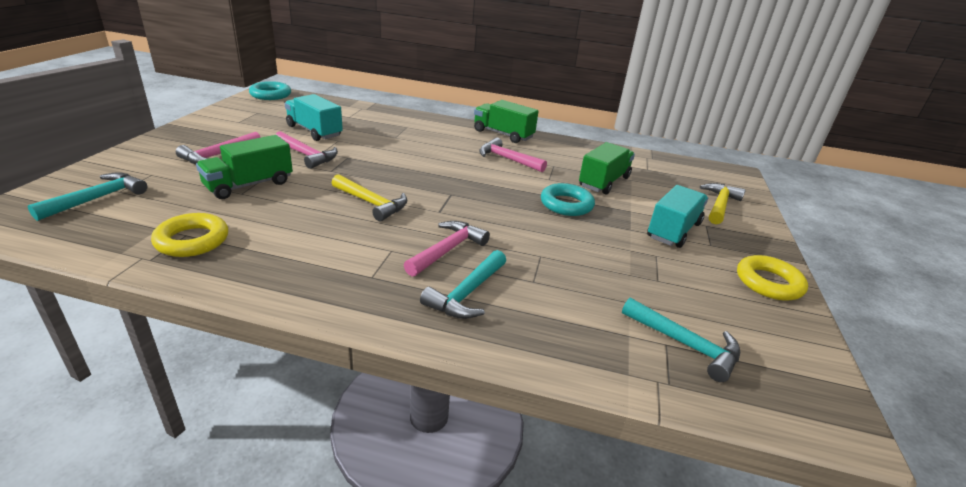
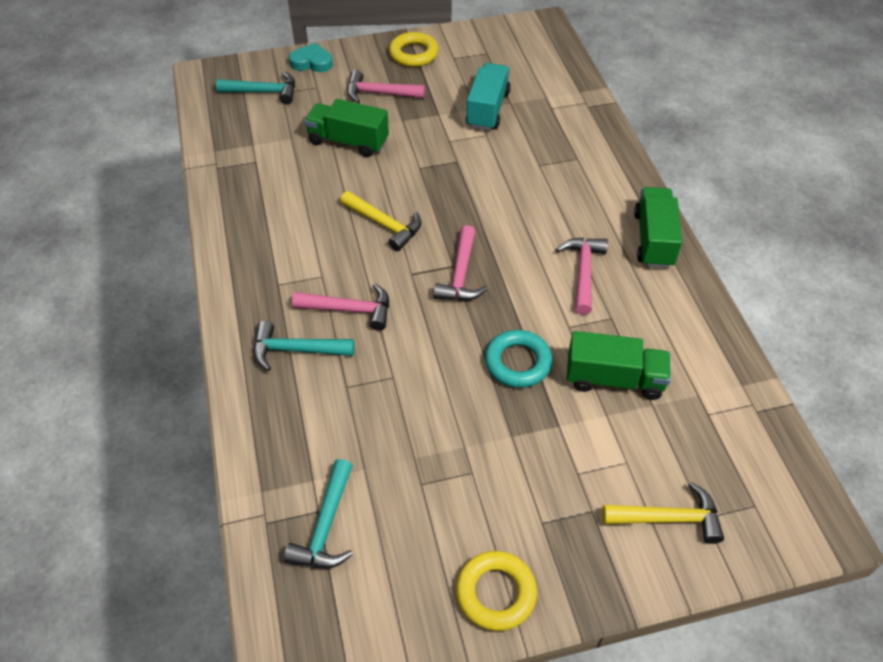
camera: 65 degrees right, 20 degrees up
(114, 165) = (312, 62): none -> turquoise heart
(192, 240) = (251, 169): yellow ring -> yellow ring (413, 54)
(270, 95) = (538, 31): turquoise ring -> none
(307, 155) = (432, 137): pink hammer -> pink hammer (460, 275)
(372, 203) = (385, 225): yellow hammer -> yellow hammer turned 60 degrees counterclockwise
(673, 230) = (544, 478): turquoise truck -> none

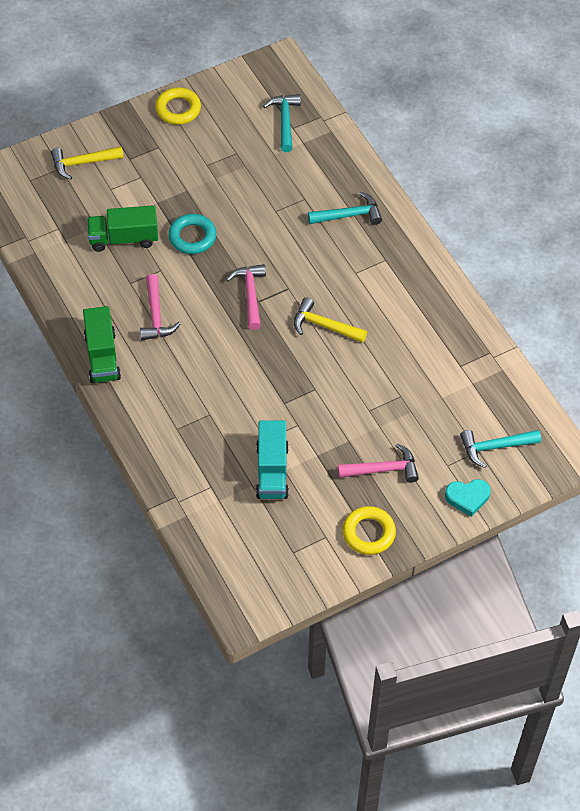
camera: 165 degrees right, 5 degrees up
(348, 141) = (388, 404): green truck -> none
(350, 310) = (323, 251): pink hammer -> none

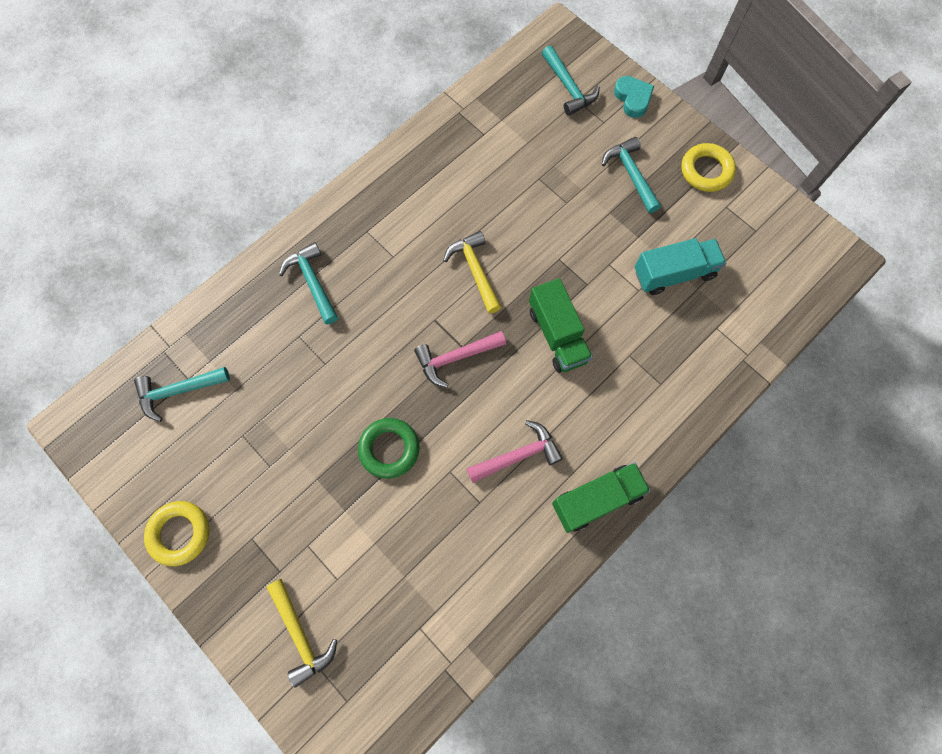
camera: 105 degrees left, 15 degrees up
(123, 238) = (414, 534): green truck -> green truck (557, 335)
(192, 237) = (389, 449): turquoise ring -> green ring
(324, 326) = (475, 270): yellow hammer -> yellow hammer turned 150 degrees clockwise
(383, 469) = (630, 174): pink hammer -> turquoise hammer

